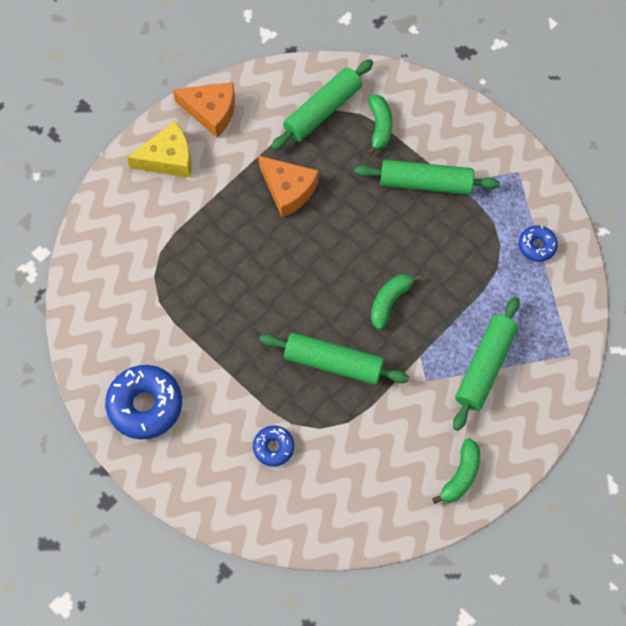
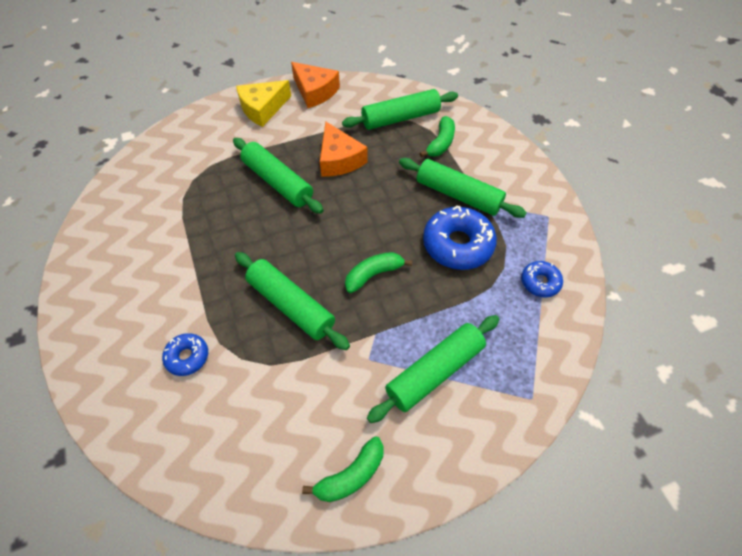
camera: 25 degrees right, 10 degrees down
(145, 405) = (110, 271): blue donut -> blue donut (457, 244)
(168, 158) = (262, 109): yellow cheese -> yellow cheese turned 135 degrees clockwise
(242, 242) = (278, 182): none -> green rolling pin

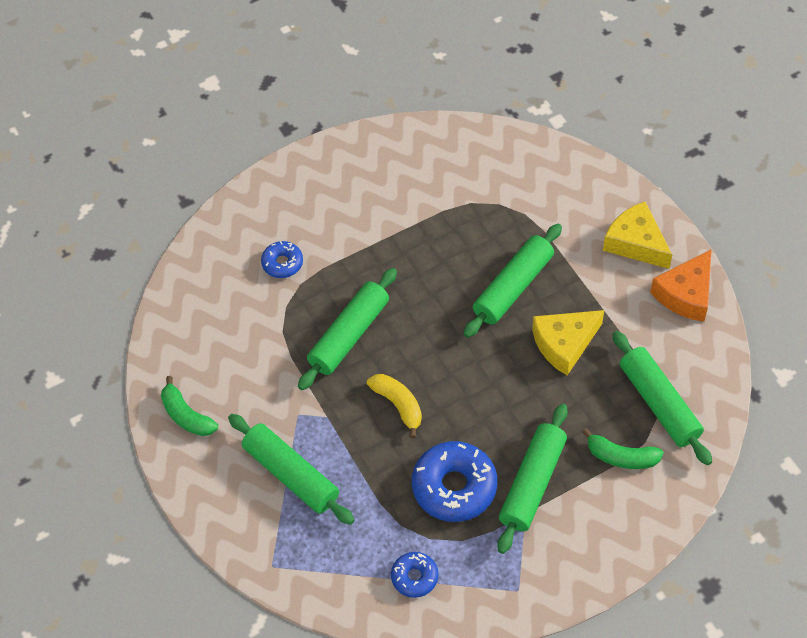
camera: 85 degrees right, 0 degrees up
(339, 159) = (564, 344): orange cheese -> yellow cheese
(373, 274) = (398, 405): green banana -> yellow banana

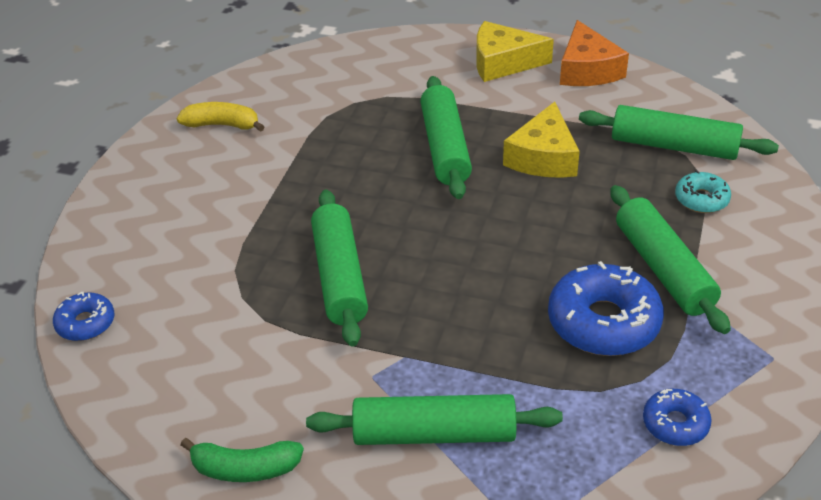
camera: 45 degrees left, 15 degrees down
(282, 263) = (194, 266): blue donut -> blue donut (85, 323)
(398, 405) = (462, 297): yellow banana -> yellow banana (222, 125)
(621, 457) = (701, 199): green banana -> turquoise donut

